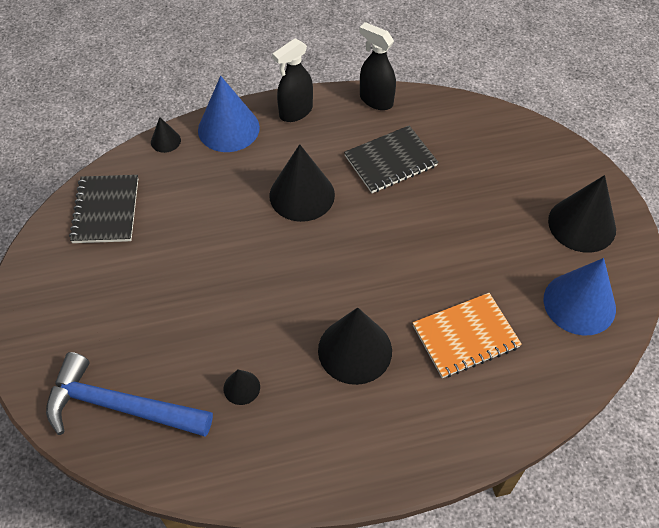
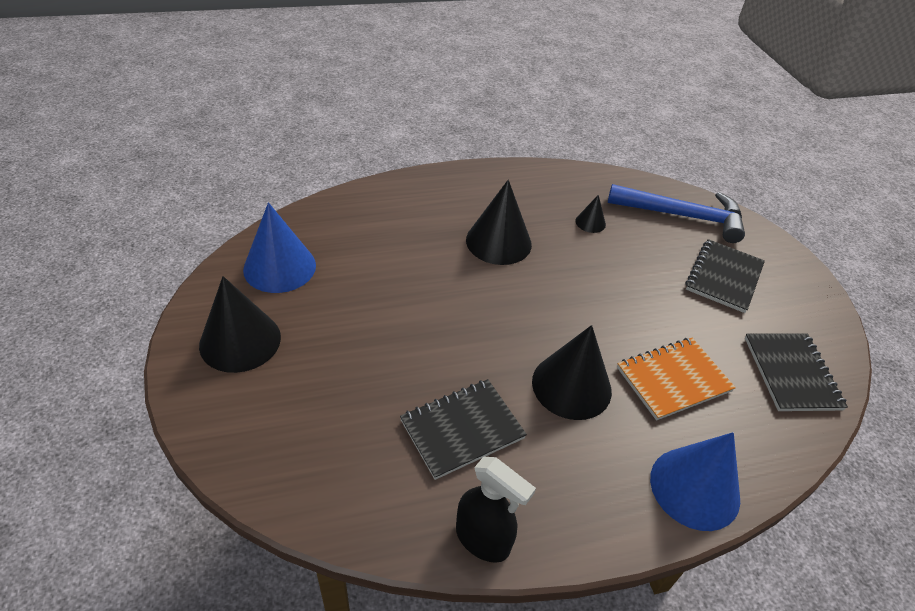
camera: 175 degrees right, 10 degrees down
(114, 312) = (723, 277): none -> black notebook
(165, 141) = (772, 468): black cone -> none
(295, 112) = (605, 517): black spray bottle -> none
(465, 337) = (398, 247): orange notebook -> orange notebook (673, 379)

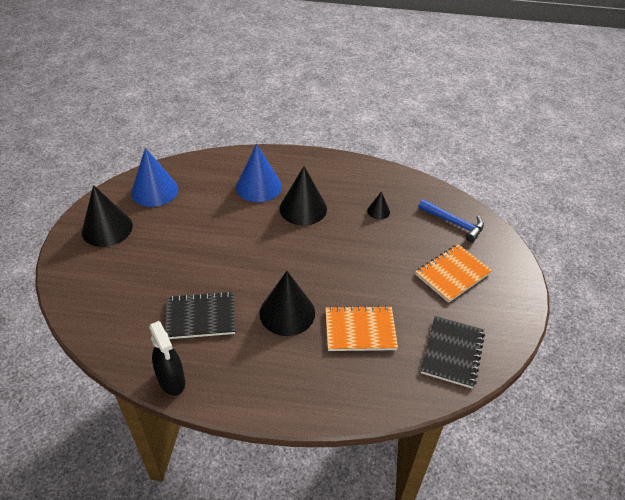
camera: 25 degrees right, 0 degrees up
(682, 216) = (453, 223): blue hammer -> blue hammer, size x0.66
(694, 488) = (323, 399): blue cone -> blue cone (258, 186)
(723, 277) = (452, 274): black notebook -> orange notebook

